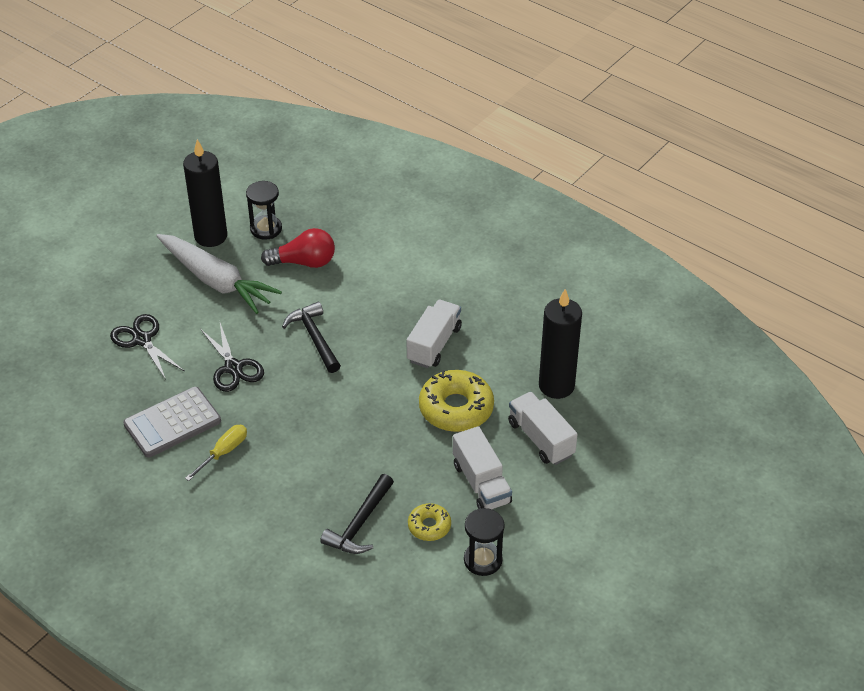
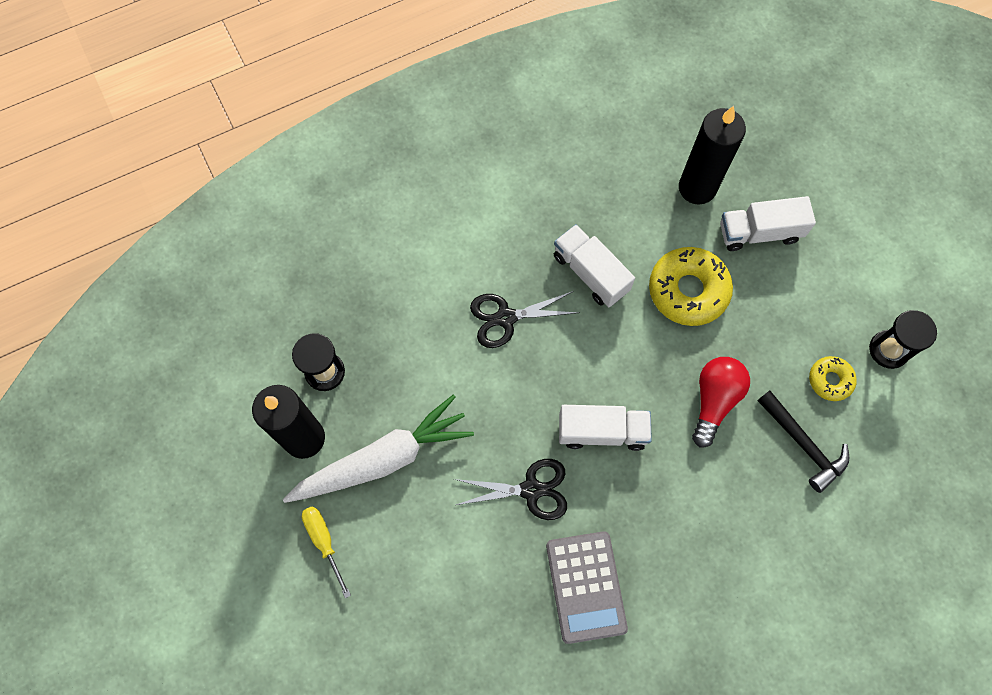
camera: 65 degrees left, 25 degrees up
(142, 340) = (439, 577): black scissors -> black scissors (506, 318)
(224, 452) = (652, 545): yellow screwdriver -> yellow screwdriver (324, 541)
(304, 262) = (402, 352): red light bulb -> red light bulb (714, 401)
(314, 338) = (525, 387): black hammer -> none
(481, 483) = (794, 310): white truck -> white truck (602, 432)

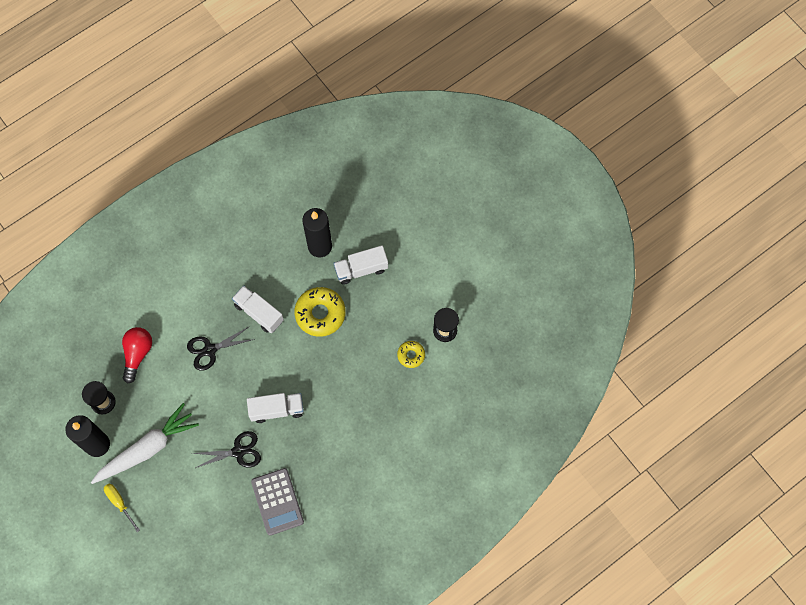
camera: 10 degrees left, 0 degrees up
(714, 401) = (342, 379): red light bulb -> red light bulb (137, 354)
(803, 444) = (397, 396): black hammer -> none

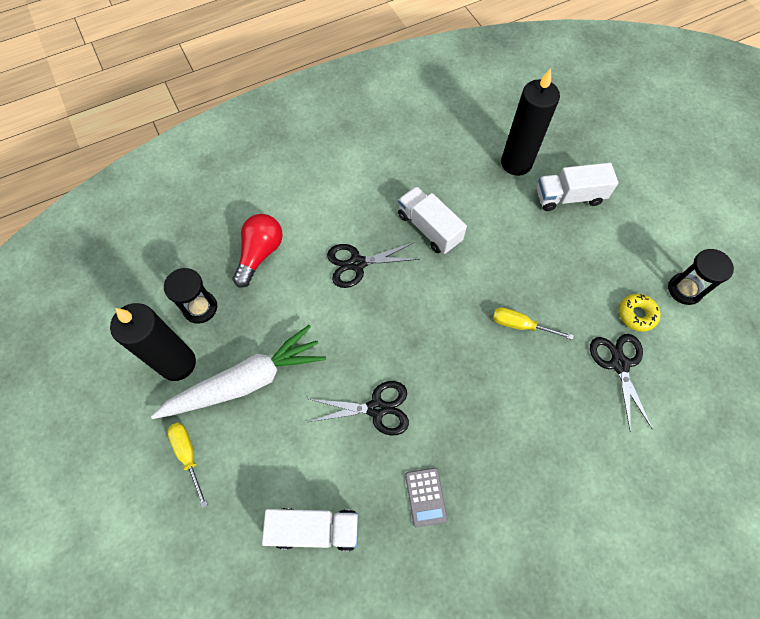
camera: 10 degrees right, 5 degrees down
(277, 410) = (439, 358): white truck -> white truck (315, 529)
(277, 501) = (425, 497): grey calculator -> grey calculator, size x0.57
(320, 314) = (511, 242): yellow donut -> none
(330, 377) = (520, 325): none -> yellow screwdriver
(399, 393) = (619, 364): none -> black scissors

